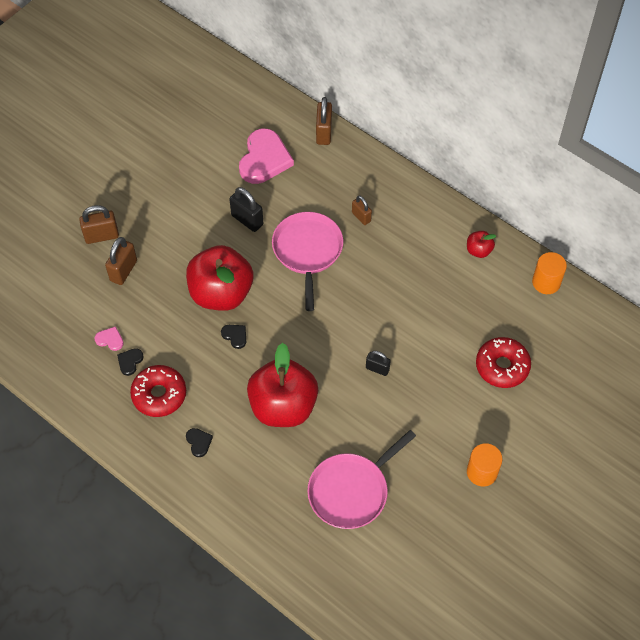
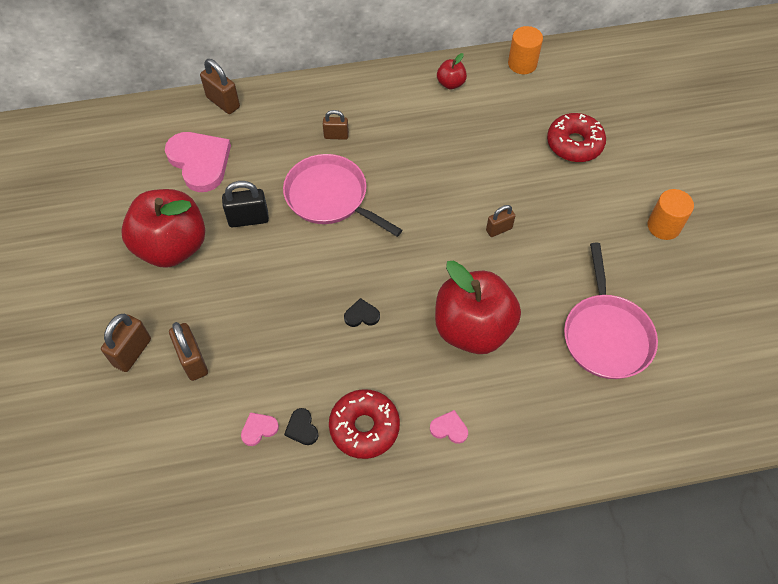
camera: 50 degrees left, 0 degrees up
(199, 442) = (449, 428): black heart -> pink heart
(221, 293) = (304, 294): red apple -> red apple (172, 246)
(377, 369) = (499, 229): black padlock -> brown padlock

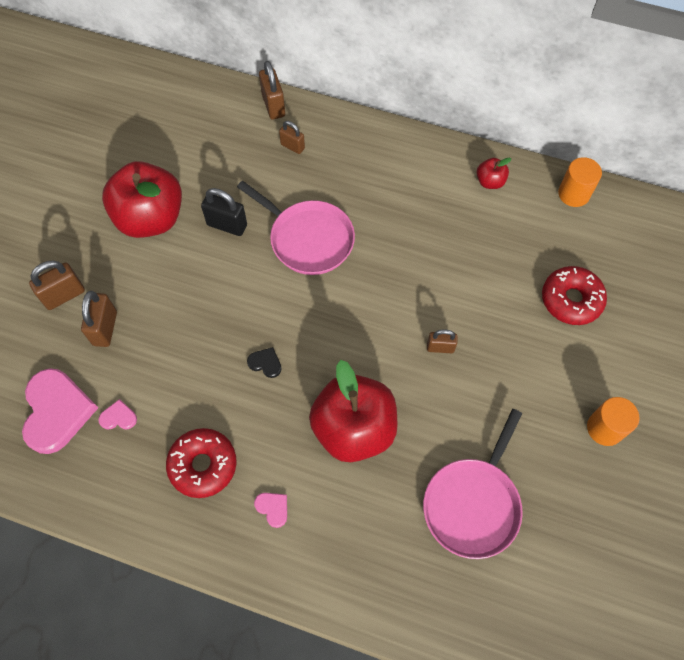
camera: 30 degrees right, 5 degrees up
(200, 162) = (220, 152): pink heart -> pink heart (57, 411)
(302, 428) = (152, 436): black heart -> none
(330, 197) = (308, 239): pink pan -> pink pan turned 150 degrees clockwise
(336, 136) = (351, 183): brown padlock -> brown padlock (292, 146)

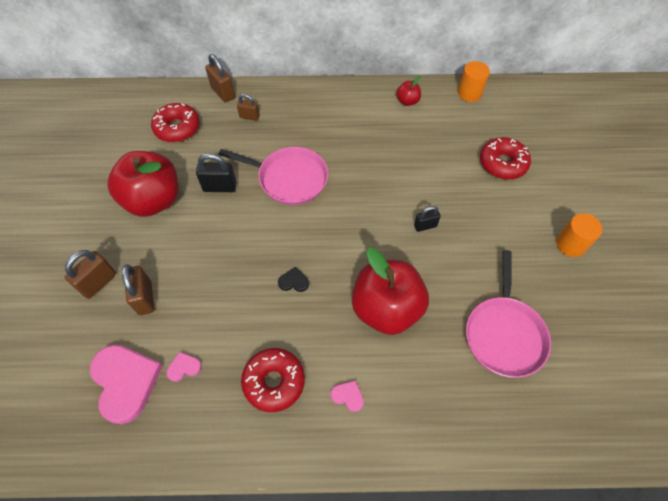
camera: 20 degrees left, 5 degrees down
(206, 136) = (177, 128): none -> red donut
(440, 347) = (425, 226): brown padlock -> black padlock

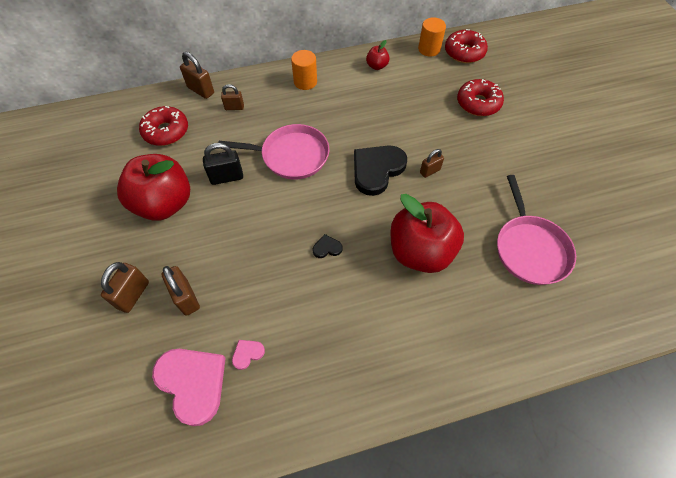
camera: 15 degrees left, 0 degrees up
(274, 382) = (339, 344): red donut -> red donut (464, 52)
(348, 396) = (412, 339): pink heart -> none
(370, 212) = (377, 170): none -> black heart
(425, 226) = (430, 171): black padlock -> brown padlock
(570, 244) = (558, 160): orange cylinder -> orange cylinder (305, 82)

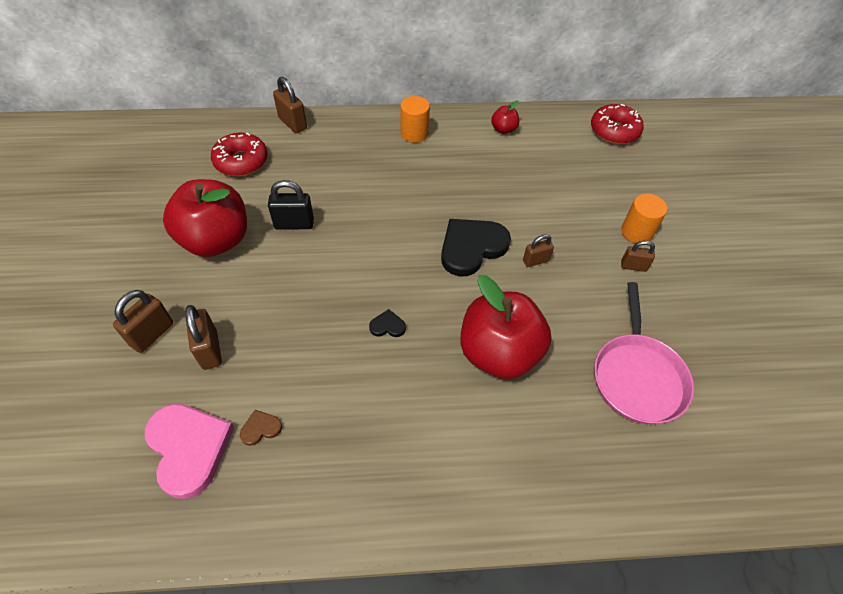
camera: 10 degrees right, 5 degrees down
(234, 107) = (325, 148): brown padlock -> brown padlock (633, 266)
(247, 354) = (260, 428): pink heart -> brown heart
(291, 156) = (375, 213): pink pan -> none
(429, 49) = (572, 120): orange cylinder -> orange cylinder (636, 232)
(478, 103) = (616, 192): red donut -> none

